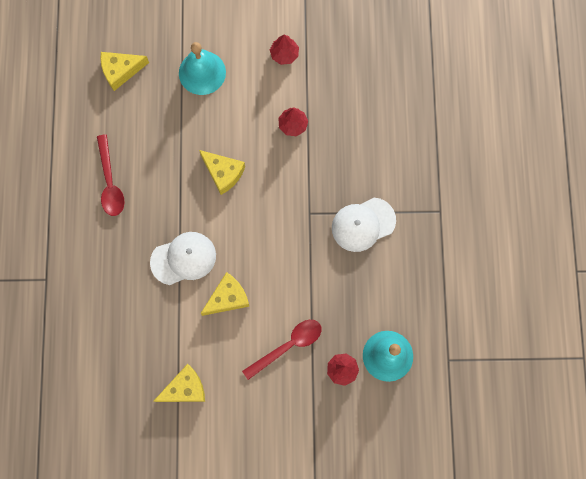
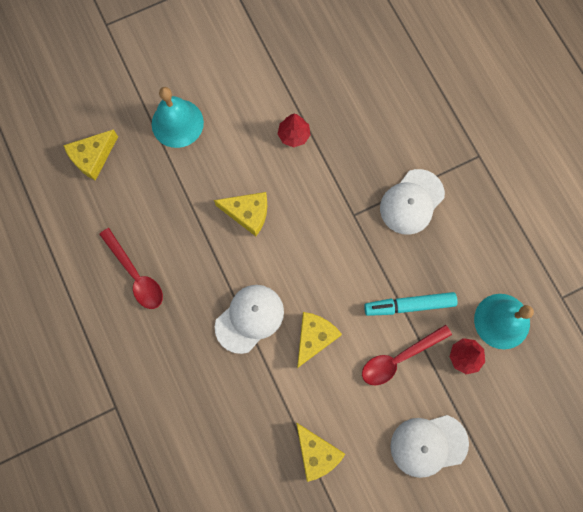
camera: 25 degrees left, 0 degrees up
(185, 388) = (316, 452): yellow cheese -> yellow cheese turned 105 degrees clockwise
(277, 425) = (428, 445): none -> white cap
(284, 54) = (251, 70): red tree -> none
(288, 346) = (399, 358): red spoon -> red spoon turned 150 degrees counterclockwise
(318, 307) = (409, 305): none -> turquoise marker

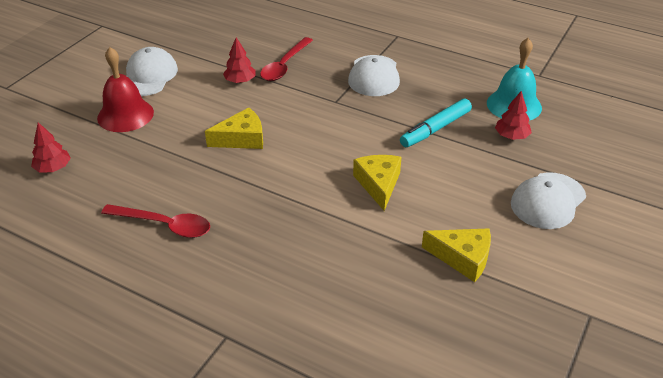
camera: 35 degrees left, 35 degrees down
(93, 157) = (53, 168): yellow cheese -> red tree
(177, 123) = (125, 115): turquoise bell -> red bell
(249, 318) = (307, 200): white cap -> white cap (149, 76)
(399, 358) = (463, 162): red spoon -> red spoon (284, 65)

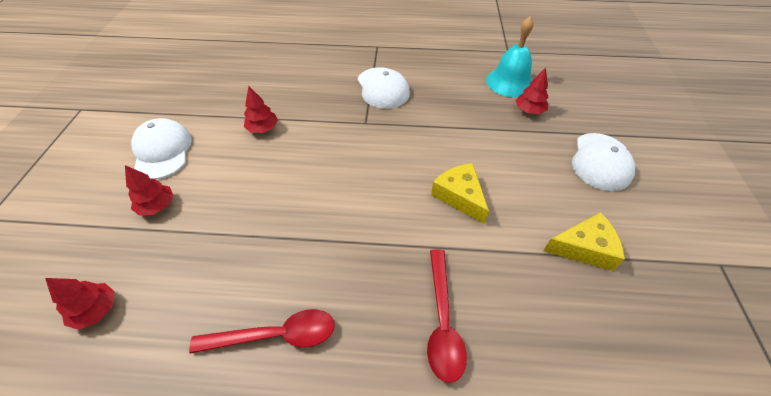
camera: 25 degrees left, 10 degrees up
(125, 115) = (157, 206): red bell -> red tree
(242, 138) = (300, 192): yellow cheese -> none
(284, 65) = (297, 100): red spoon -> red spoon (442, 321)
(435, 129) = (467, 123): turquoise marker -> none

